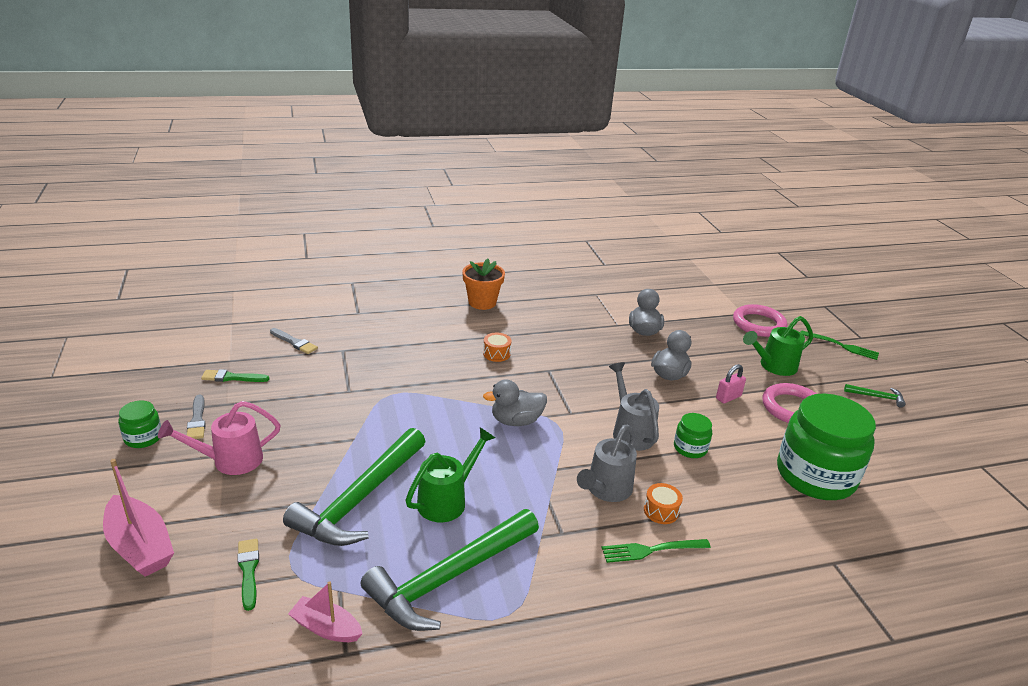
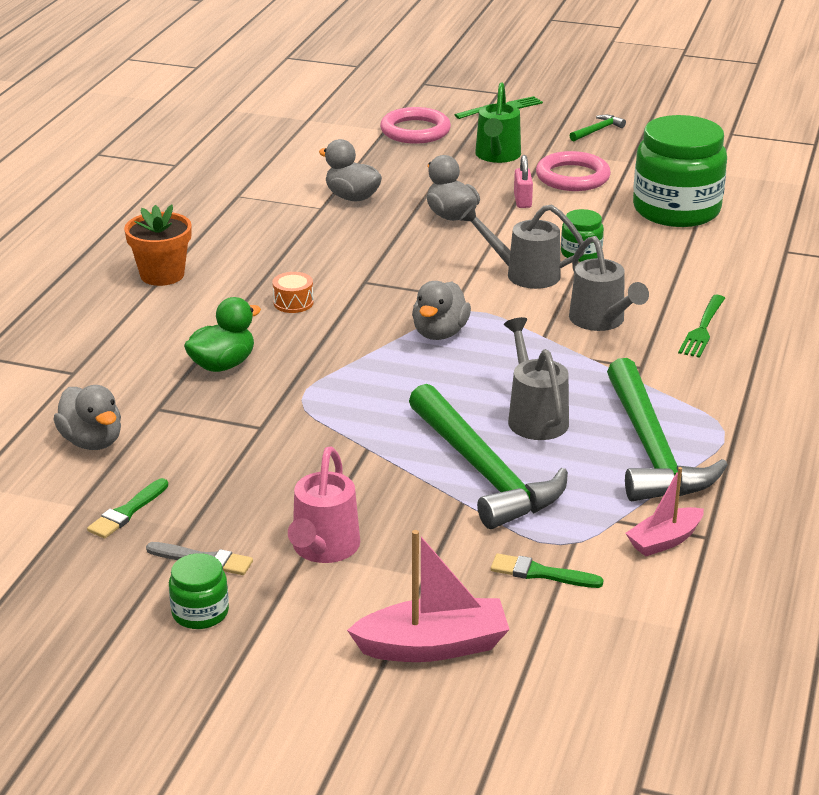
camera: 55 degrees left, 0 degrees up
(294, 342) = (92, 441): grey brush -> grey duck
(405, 354) = (223, 365): none -> green duck
(447, 500) = (535, 417): green watering can -> grey watering can
(661, 511) = (656, 304): orange drum -> none

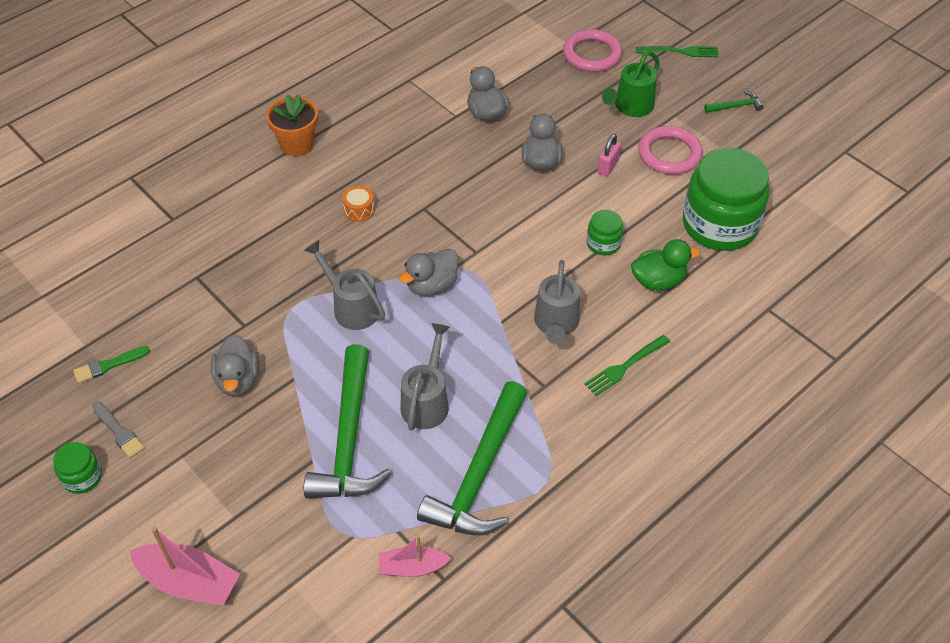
camera: 30 degrees right, 20 degrees up
(92, 441) = (136, 290): grey duck -> grey duck (238, 380)
(223, 365) = (267, 253): green duck -> green duck (658, 281)
(323, 549) = (193, 459): pink watering can -> none
(524, 274) = (542, 249): grey watering can -> grey watering can (351, 307)
(540, 573) = (306, 553): green brush -> none

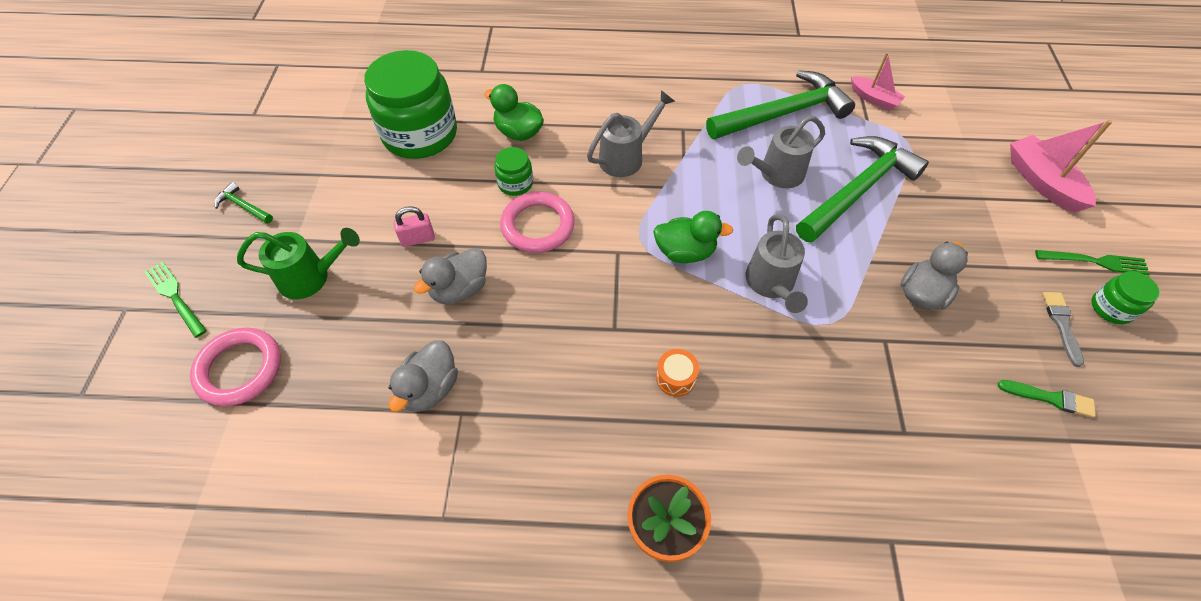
camera: 135 degrees left, 5 degrees up
(431, 285) = (685, 252): grey duck -> green duck
(625, 366) = (616, 103): green fork -> green fork (1095, 262)
(669, 154) = (359, 210): pink ring -> pink ring (538, 225)

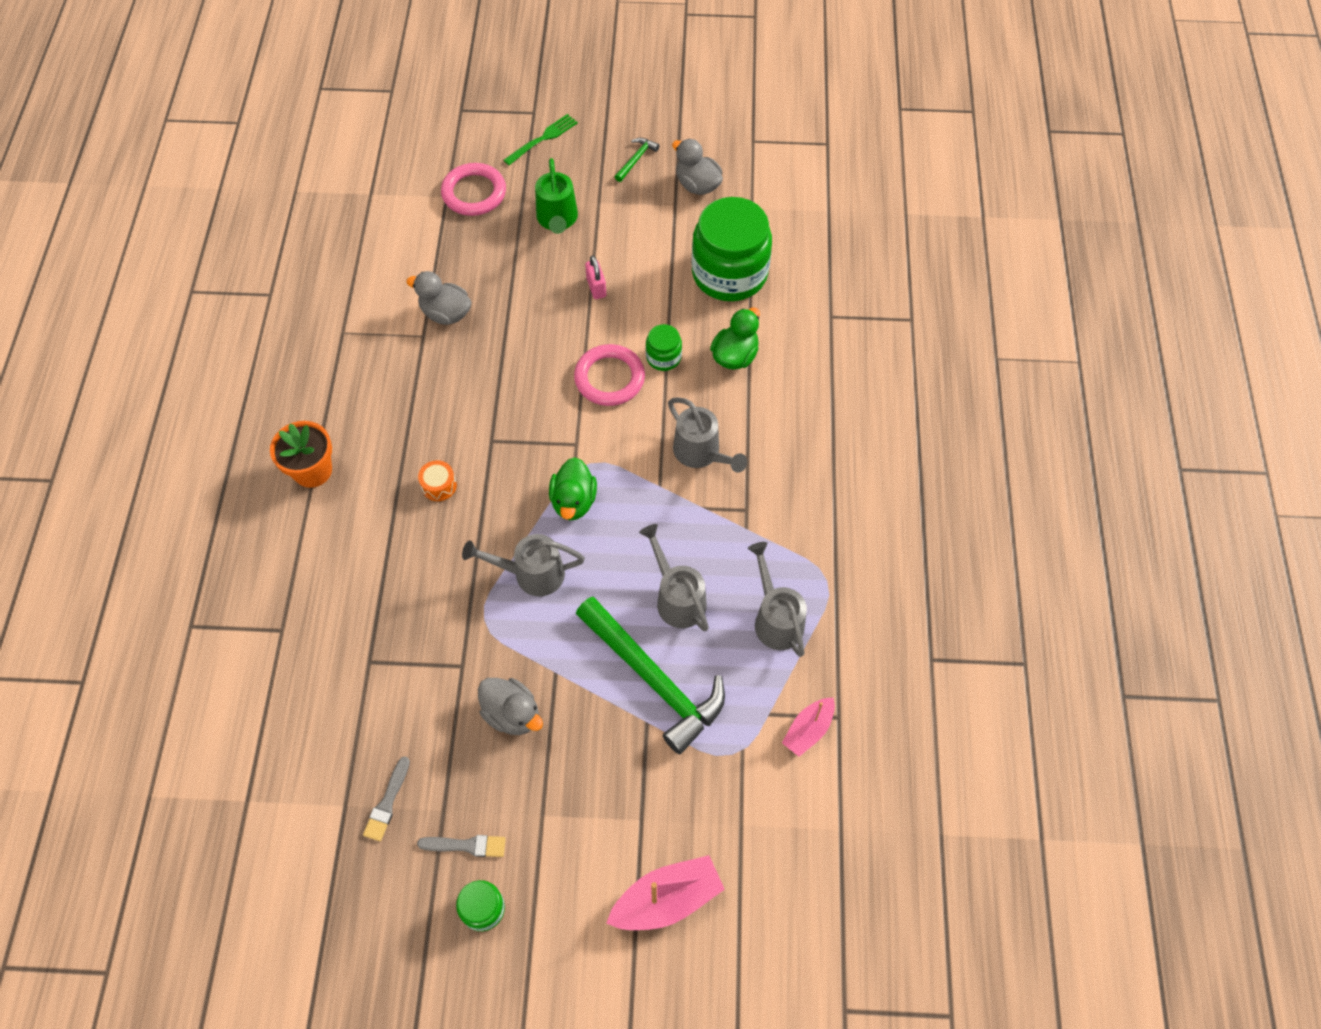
camera: 90 degrees right, 5 degrees up
(459, 289) = (539, 324): grey duck -> grey duck (697, 185)
(783, 113) = (776, 618): green hammer -> grey watering can
(1050, 398) = (387, 802): green brush -> grey brush
(1095, 262) = (544, 917): green fork -> none

